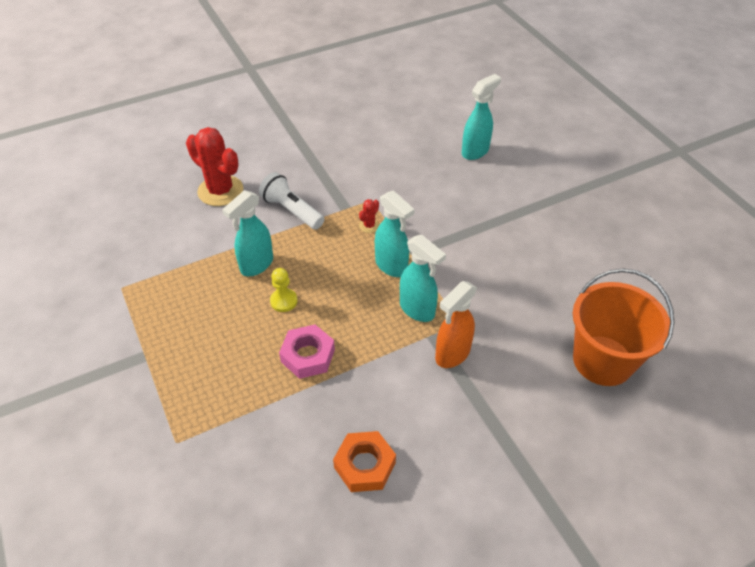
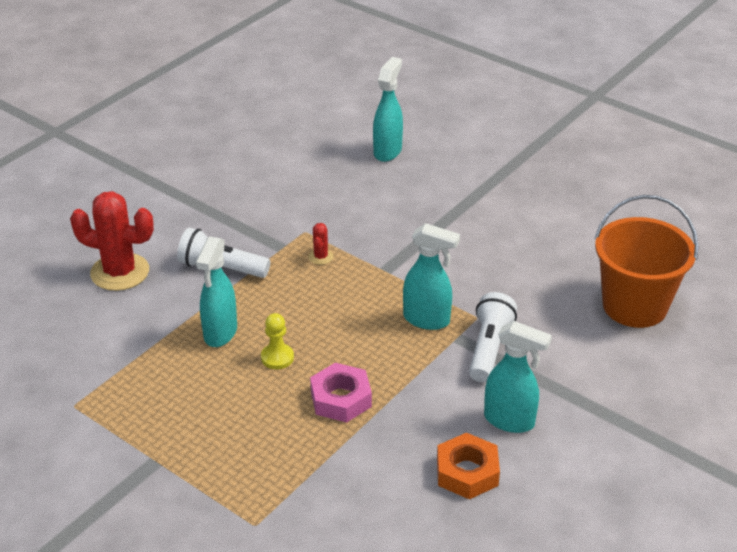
camera: 25 degrees left, 10 degrees down
(391, 266) = (372, 288): turquoise spray bottle -> turquoise spray bottle (510, 421)
(452, 354) = (489, 348): orange spray bottle -> white flashlight

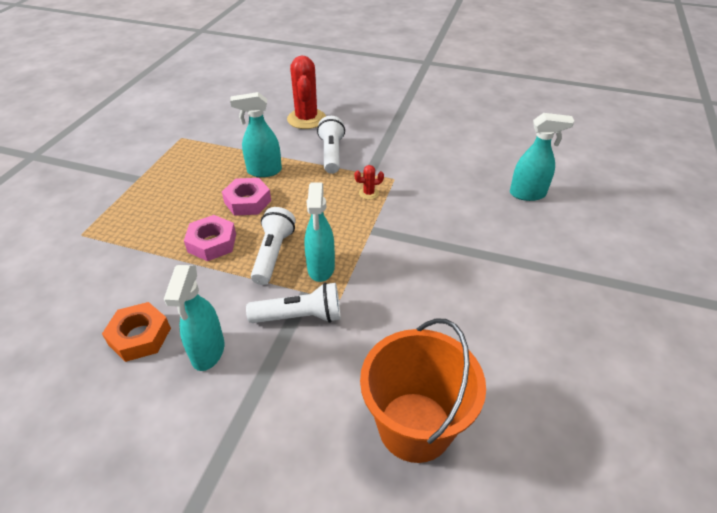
camera: 70 degrees right, 5 degrees up
(277, 357) = (247, 201): yellow pawn -> pink nut
(386, 351) = (273, 254): none -> white flashlight

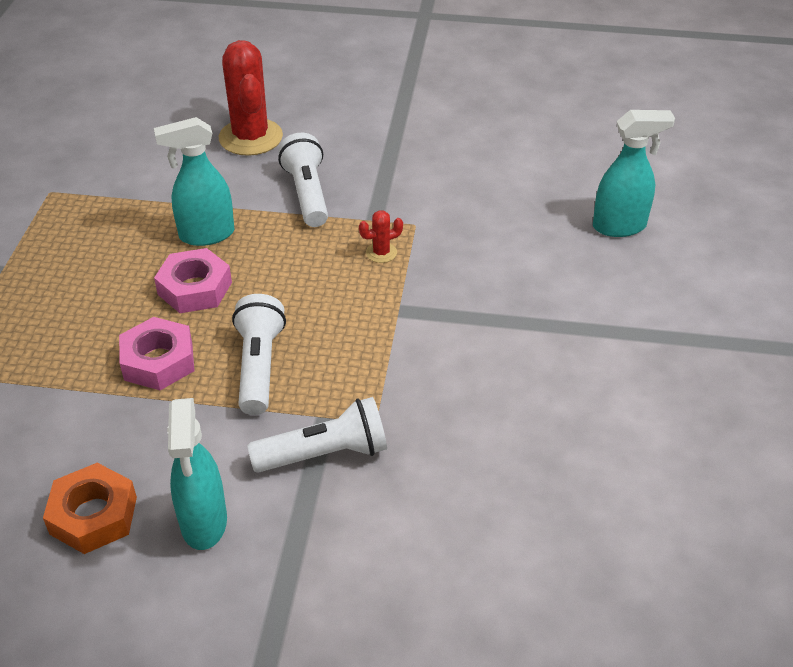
camera: 10 degrees left, 0 degrees up
(321, 268) = (337, 379): turquoise spray bottle -> none
(415, 426) = (520, 578): orange bucket -> none

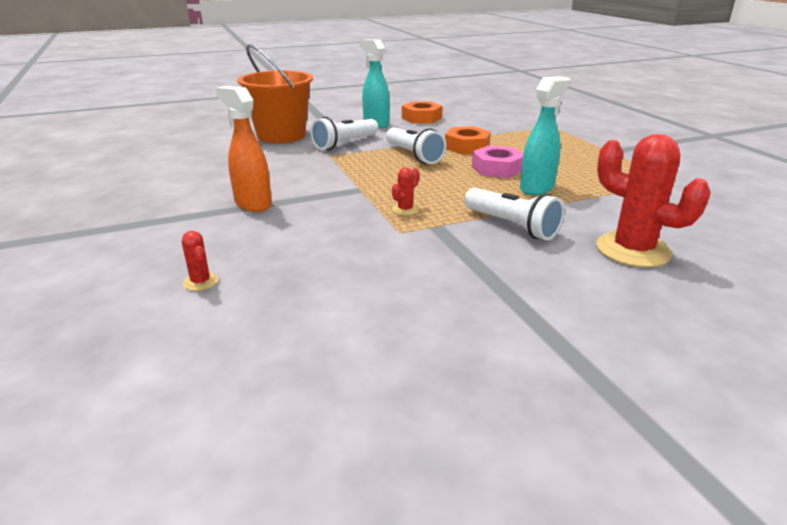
camera: 150 degrees right, 15 degrees down
(158, 361) = (467, 147): pink nut -> orange nut
(410, 545) = (281, 135): none -> orange bucket
(540, 327) = (252, 204): none -> orange spray bottle
(620, 226) = (200, 282): turquoise spray bottle -> red cactus

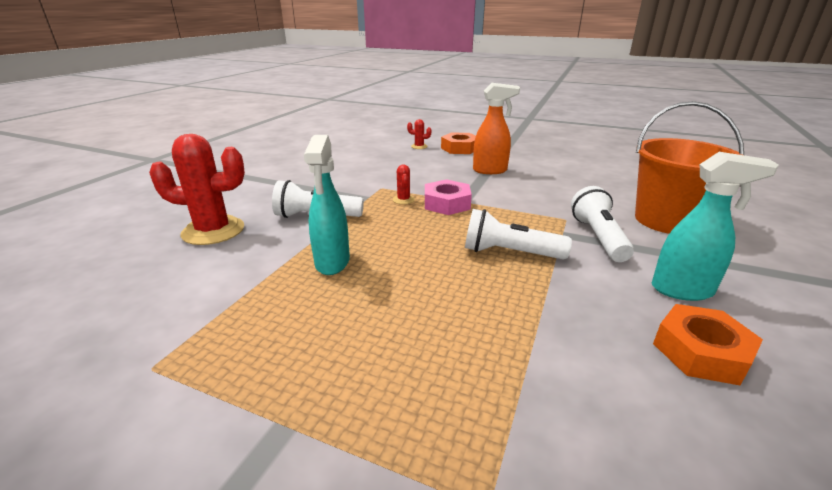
camera: 135 degrees right, 0 degrees up
(467, 147) = (495, 300): orange nut -> orange nut (459, 148)
(497, 168) = (403, 274): pink nut -> pink nut (447, 203)

